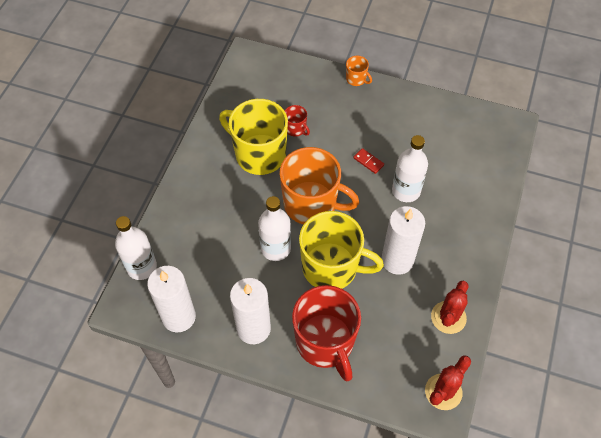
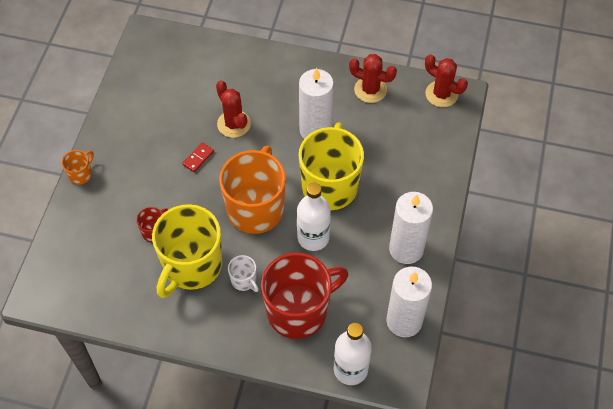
camera: 95 degrees left, 0 degrees up
(240, 191) = (244, 280): none -> white mug
(325, 342) = (411, 186): red mug -> red mug (298, 311)
(406, 191) = (234, 124): white bottle -> red cactus

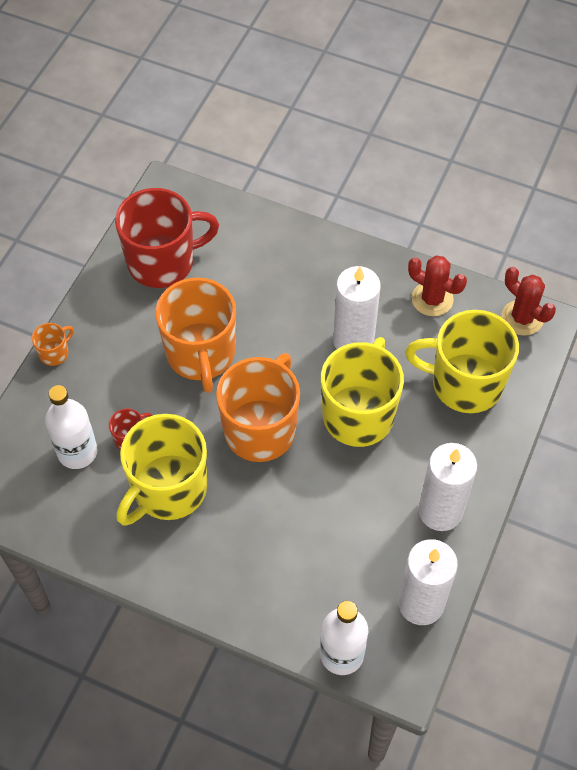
camera: 10 degrees right, 0 degrees up
(198, 158) = (201, 354): red domino -> orange mug
(234, 124) = (253, 318): red cactus -> none
(244, 280) = (229, 518): white mug -> none
(298, 311) = (290, 568): red mug -> red mug (163, 262)
(313, 237) = (325, 478): white bottle -> white bottle (77, 452)
(407, 150) = (465, 383): none -> yellow mug

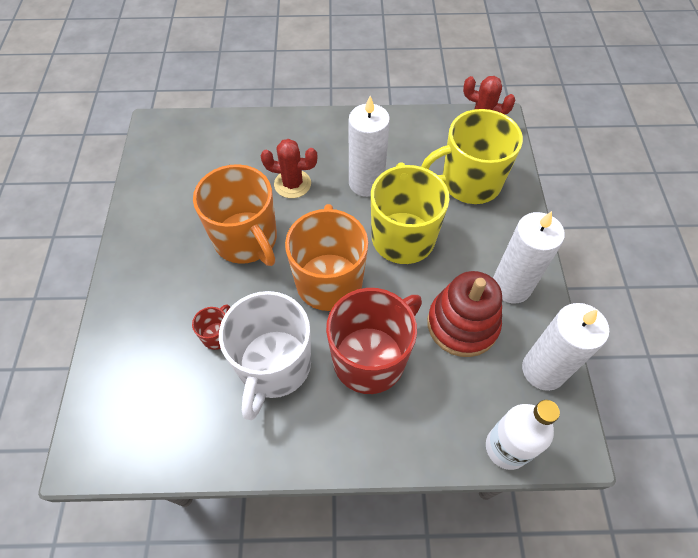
camera: 25 degrees left, 0 degrees up
(54, 353) = (112, 288): orange mug -> none
(77, 452) = (172, 368): white bottle -> none
(163, 262) = (178, 180): red mug -> red mug (370, 358)
(168, 489) = (274, 366): yellow mug -> white mug
(367, 527) = (462, 324): none -> red stacking toy
(432, 299) = (408, 132): red cactus -> red cactus (292, 184)

